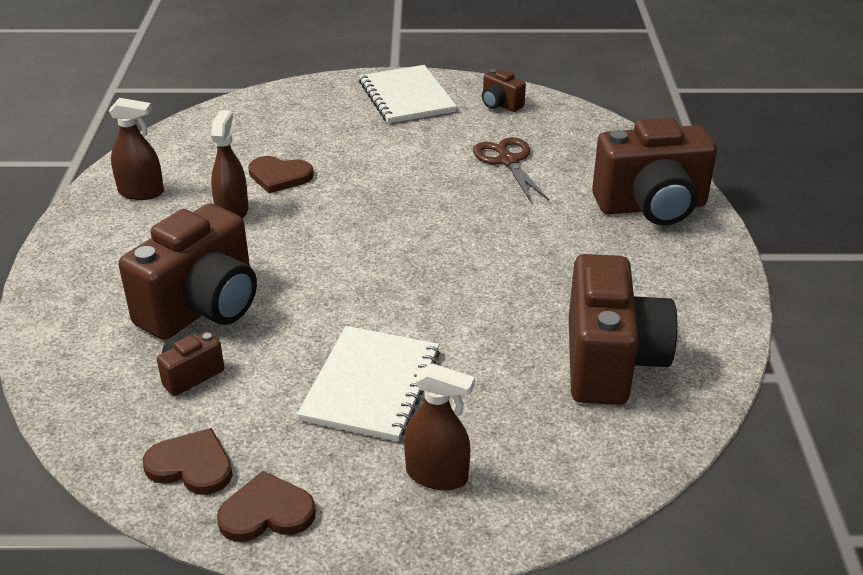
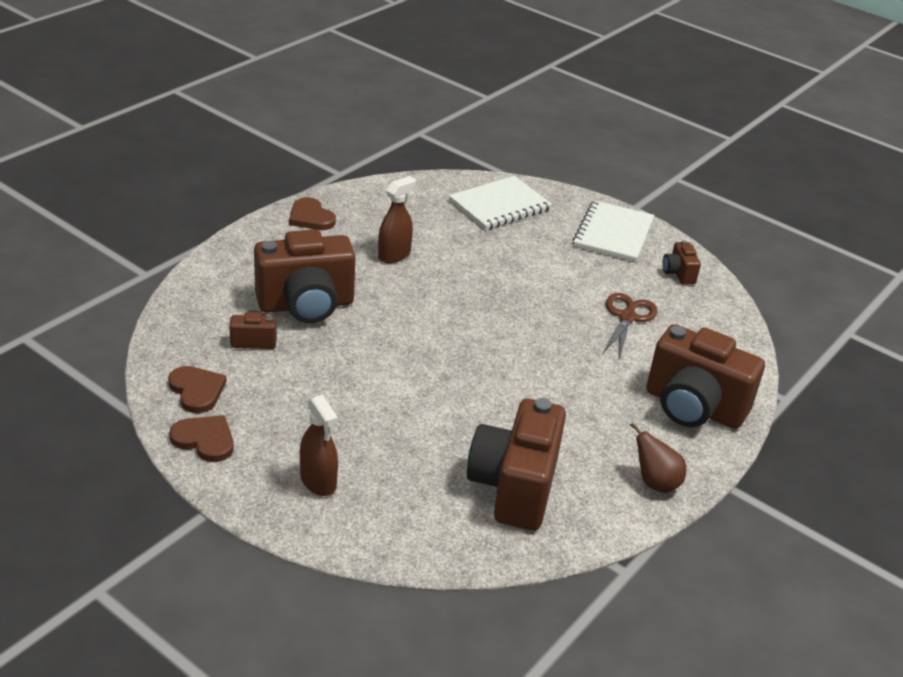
camera: 35 degrees right, 0 degrees up
(141, 192) = (355, 213): brown spray bottle -> none
(279, 176) = (452, 246): brown heart -> brown heart (311, 217)
(371, 385) = (345, 408): white notebook -> white notebook (499, 205)
(611, 362) = (514, 487): brown camera -> brown camera turned 150 degrees clockwise
(706, 286) = (655, 483): none -> brown pear

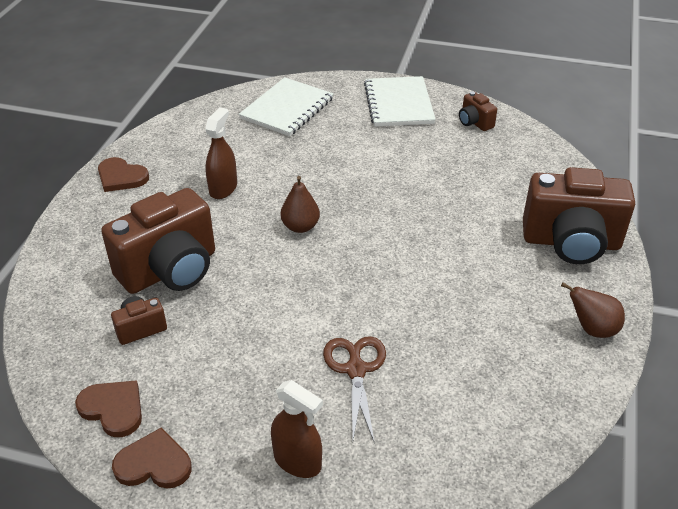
camera: 20 degrees left, 5 degrees up
(442, 308) = (300, 227): none -> brown pear
(514, 487) = (480, 386): brown camera -> none
(627, 317) = (461, 177): brown scissors -> brown scissors (356, 370)

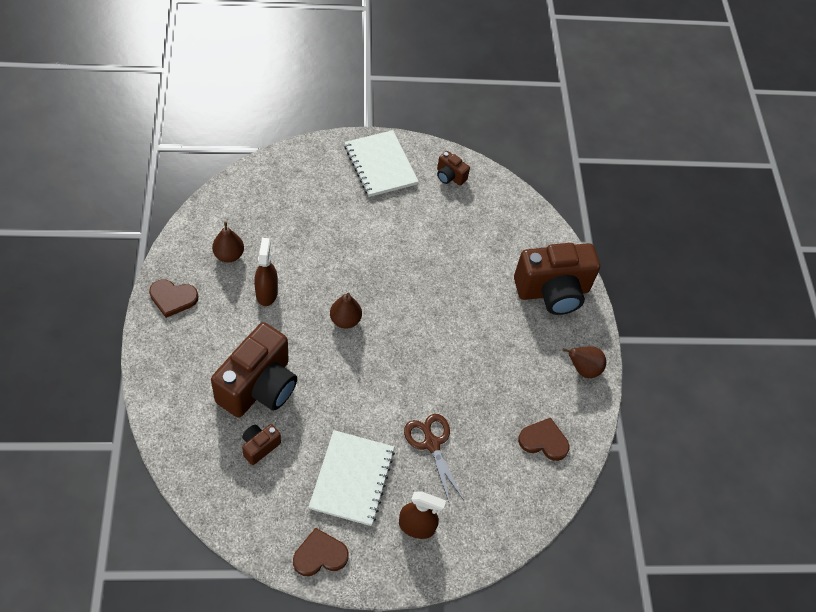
camera: 25 degrees left, 15 degrees up
(113, 409) = (271, 520): brown heart -> brown heart (544, 441)
(199, 151) = (229, 255): none -> brown pear
(287, 109) = (286, 189): white notebook -> white notebook (352, 478)

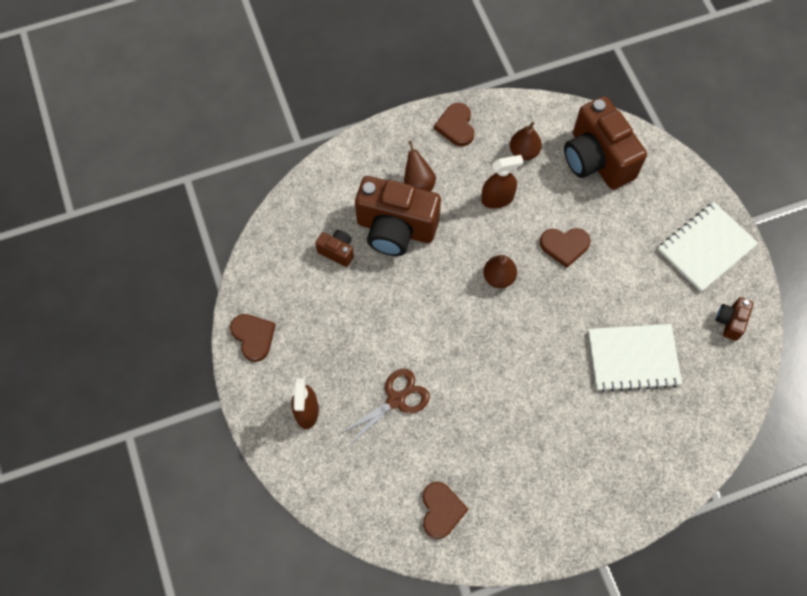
camera: 80 degrees right, 10 degrees up
(336, 260) = (564, 246): none -> brown heart
(352, 478) = (334, 339): white notebook -> white notebook (633, 358)
(552, 292) = (630, 475): brown camera -> brown camera (596, 160)
(583, 369) = (544, 532): brown pear -> brown pear (418, 184)

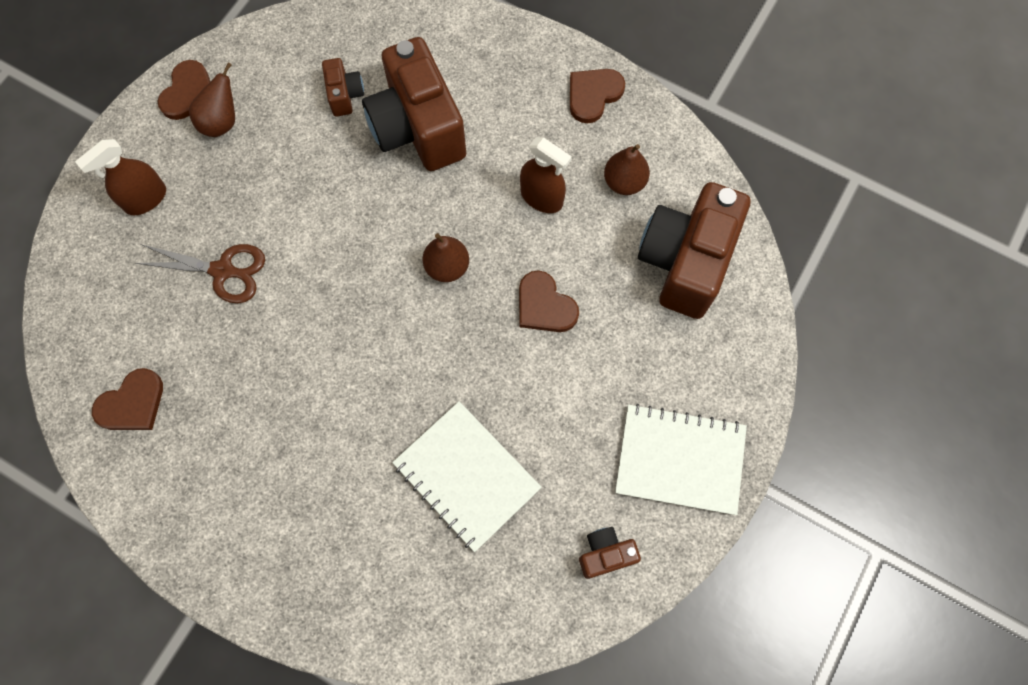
camera: 50 degrees right, 5 degrees up
(418, 184) = (489, 111): brown pear -> brown pear (222, 122)

